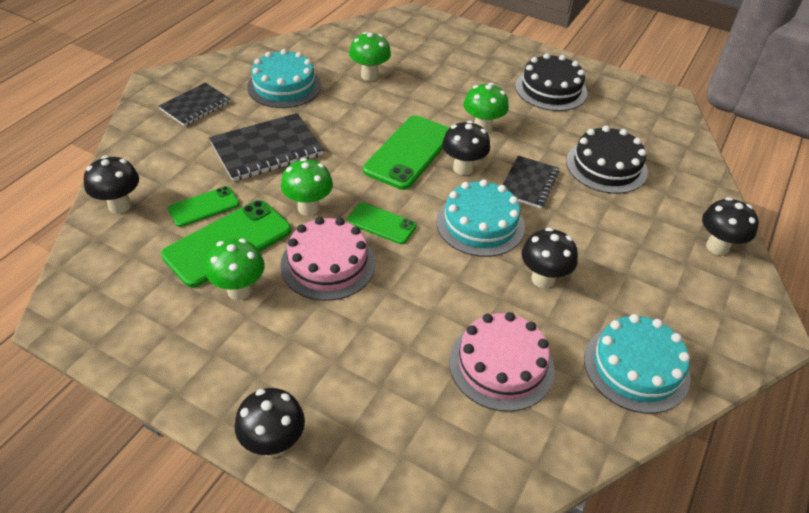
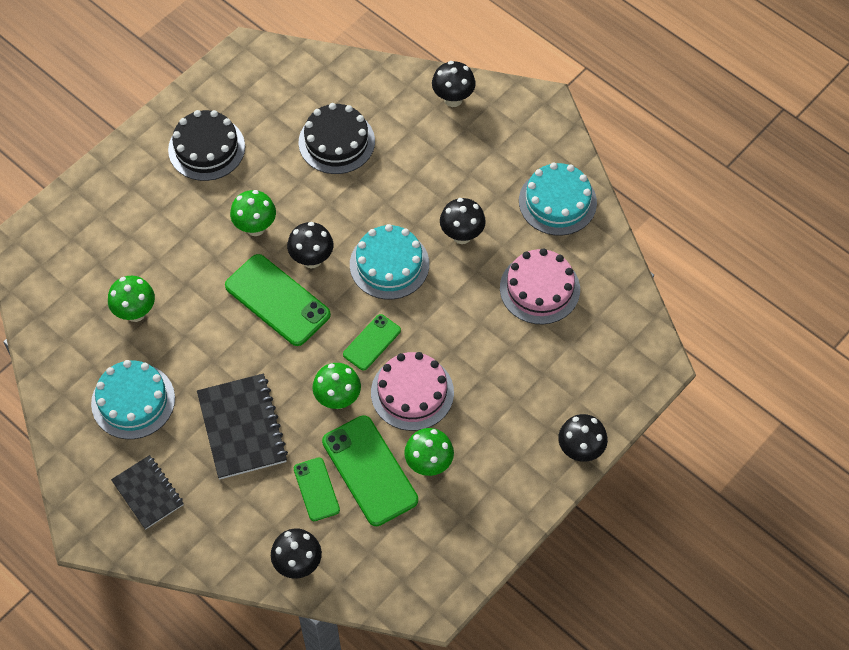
camera: 75 degrees left, 15 degrees up
(528, 183) = (345, 211): black notebook -> none

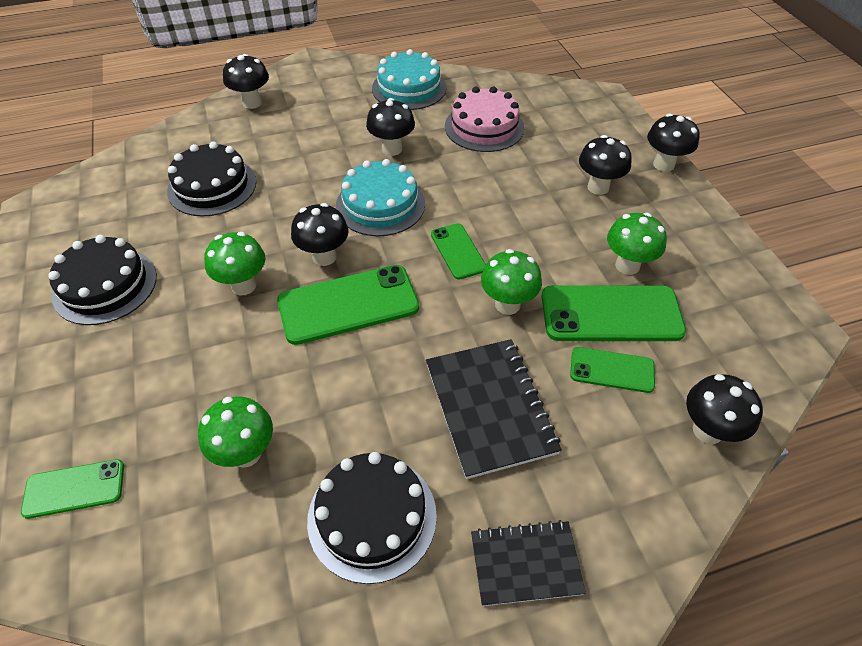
camera: 60 degrees left, 10 degrees down
(68, 244) = (74, 489): none -> green phone
(133, 401) = (372, 517): turquoise cake -> black cake
(242, 428) = (489, 408): black notebook -> black notebook turned 60 degrees clockwise
(412, 392) = (536, 245): pink cake -> none
(513, 410) = (598, 187): none -> black mushroom

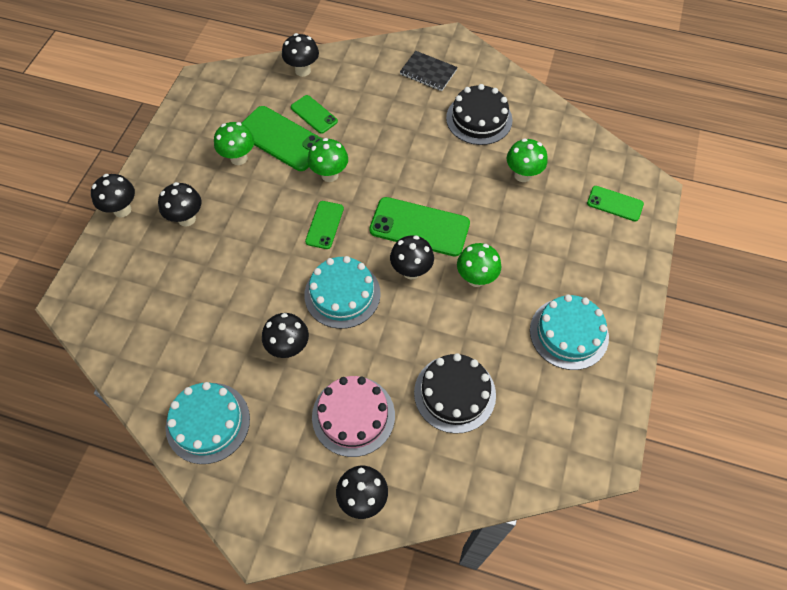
camera: 145 degrees left, 10 degrees up
(105, 285) = (569, 333): black cake -> turquoise cake
(484, 127) = (197, 327): pink cake -> pink cake (353, 415)
(489, 408) = (390, 131): black notebook -> none

